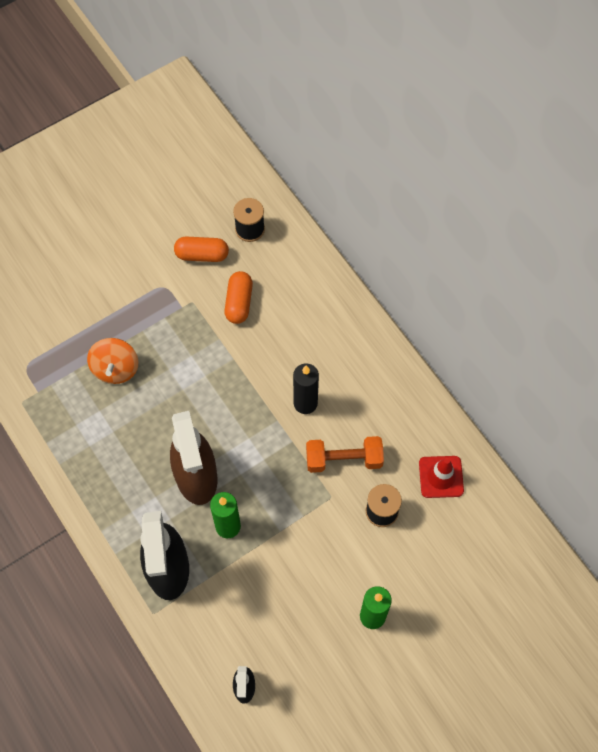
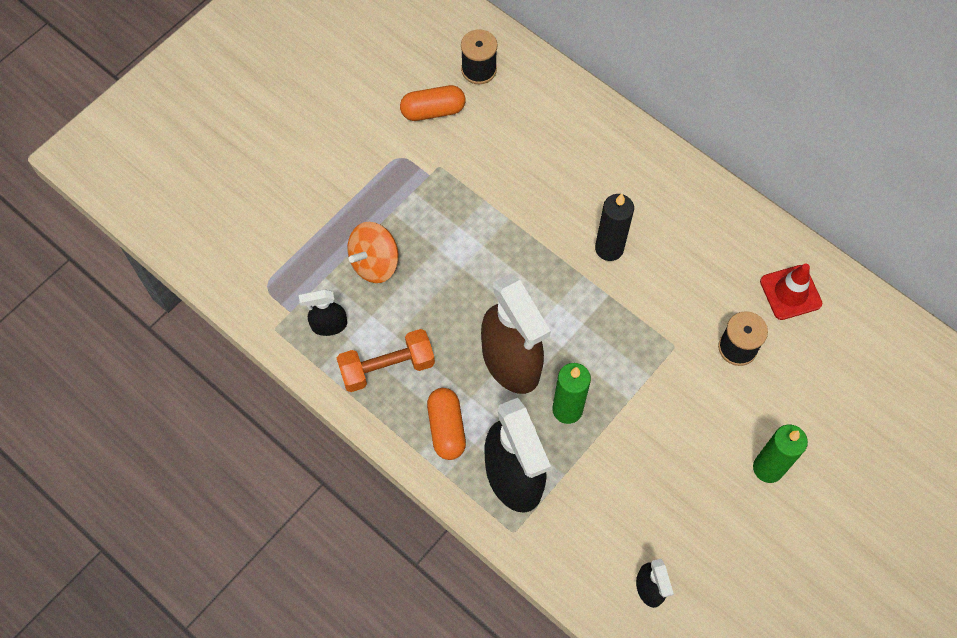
camera: 15 degrees left, 0 degrees up
(64, 410) = (329, 325): none -> black spray bottle
(115, 369) = (375, 263): orange spinning top -> orange spinning top turned 60 degrees clockwise
(239, 303) = (494, 154): orange capsule -> orange capsule (446, 428)
(344, 459) = (674, 300): orange dumbbell -> orange dumbbell (387, 367)

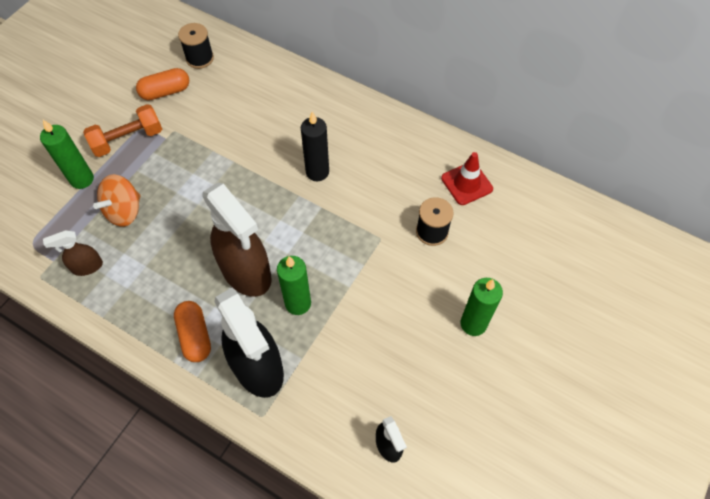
camera: 10 degrees left, 5 degrees down
(326, 214) = (82, 179): none -> green candle
(329, 325) = (87, 267): black spray bottle -> brown spray bottle
(387, 367) = (140, 293): orange dumbbell -> orange dumbbell (128, 139)

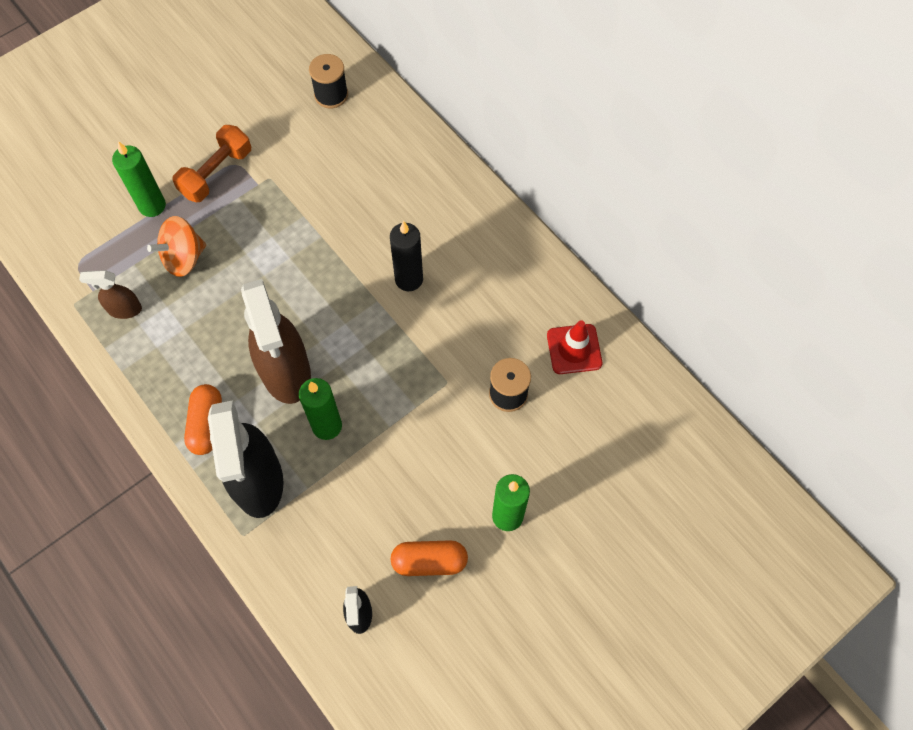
camera: 20 degrees right, 5 degrees up
(128, 139) = (216, 173): orange dumbbell -> orange dumbbell turned 45 degrees counterclockwise
(165, 92) = (278, 126): orange capsule -> orange capsule (429, 561)

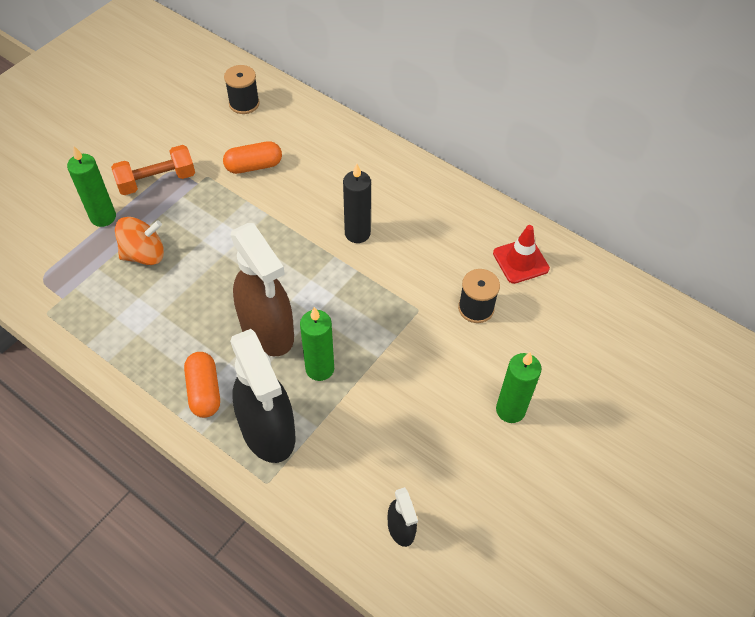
camera: 15 degrees left, 10 degrees down
(124, 309) = (97, 308): brown spray bottle -> none
(184, 258) = (144, 254): orange spinning top -> orange spinning top turned 150 degrees counterclockwise
(216, 173) = (157, 181): orange dumbbell -> orange dumbbell turned 45 degrees clockwise
(429, 561) = (452, 466): orange capsule -> orange capsule (254, 166)

